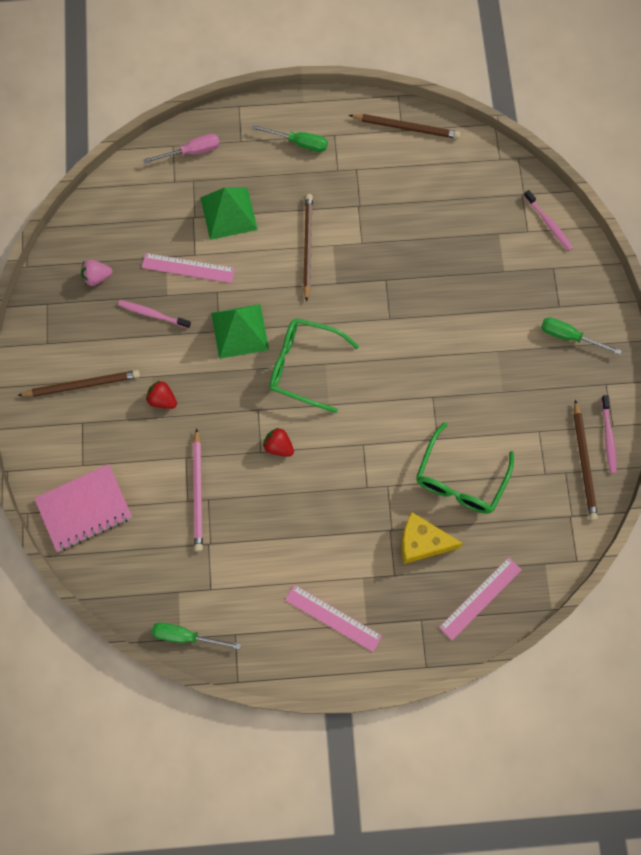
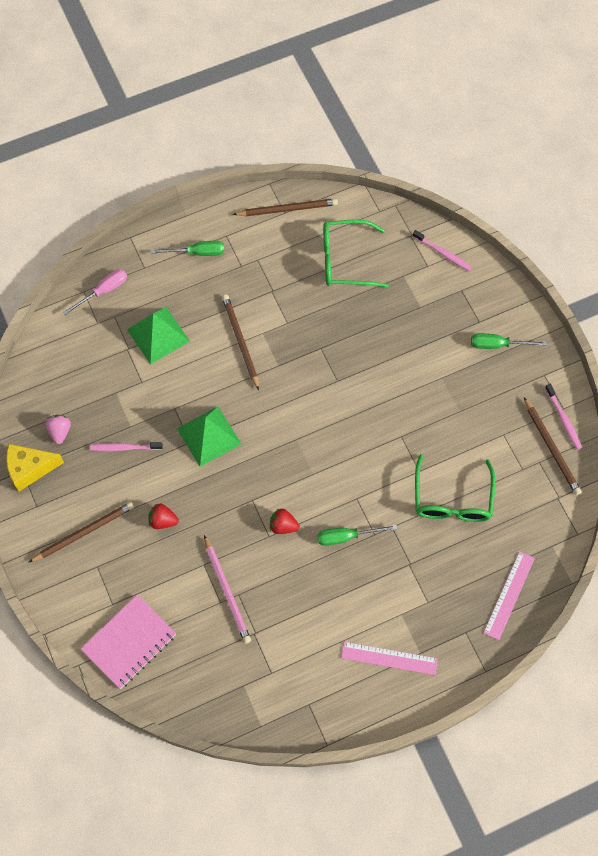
camera: 20 degrees left, 5 degrees down
(97, 277) = (60, 431): pink strawberry -> pink strawberry turned 120 degrees clockwise
(186, 636) = (266, 722): green screwdriver -> green screwdriver (346, 536)
(188, 268) = (140, 396): pink ruler -> none
(304, 366) = (278, 448): green glasses -> green glasses (345, 260)
(422, 543) = (441, 565): yellow cheese -> yellow cheese (30, 469)

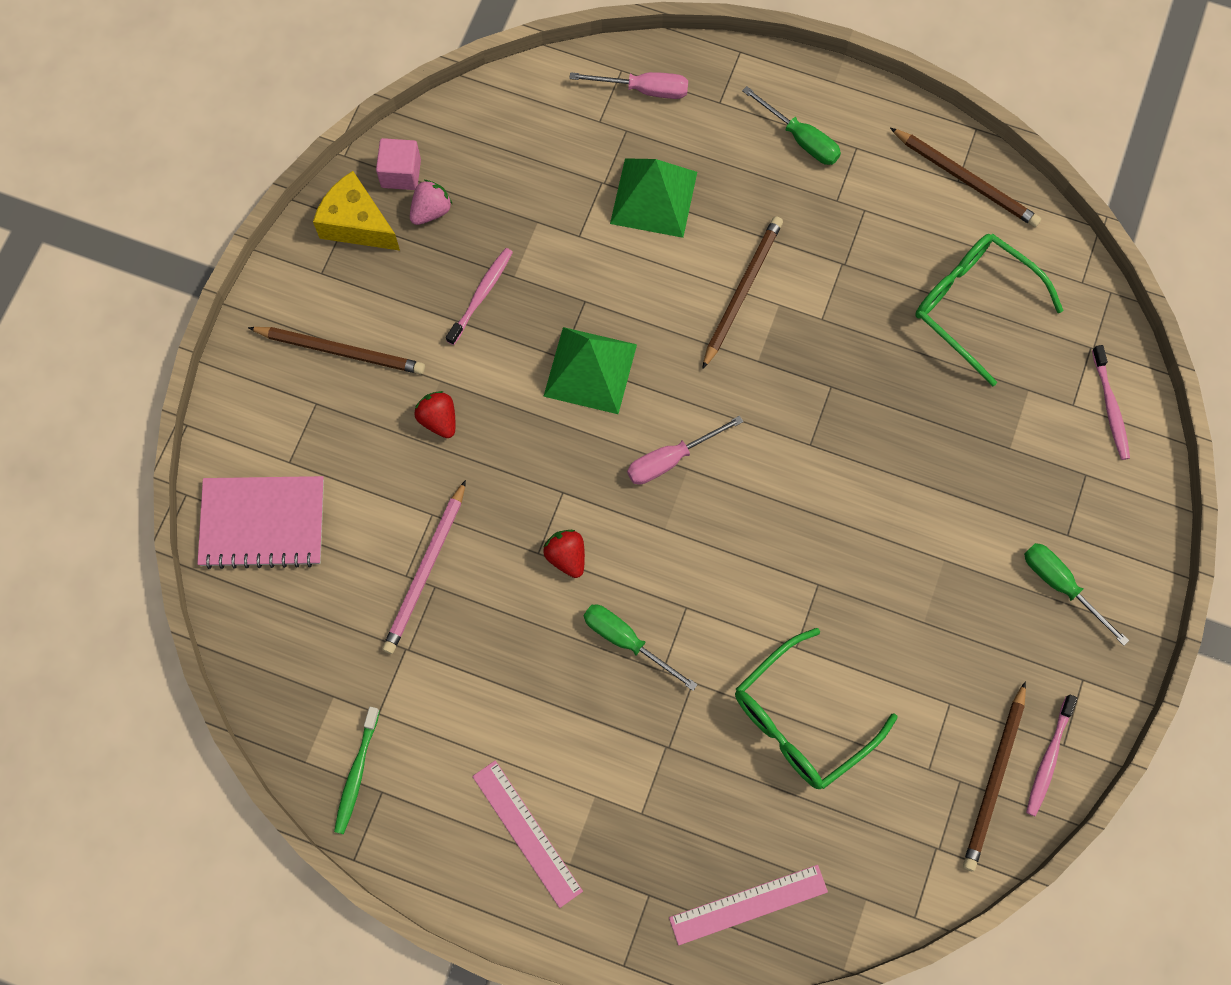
camera: 45 degrees right, 5 degrees up
(27, 427) = (401, 173): none -> pink cube
(124, 447) = (481, 294): pink toothbrush -> pink toothbrush turned 75 degrees clockwise
(284, 442) = (671, 459): none -> pink screwdriver
(289, 708) = (356, 774): none -> green toothbrush

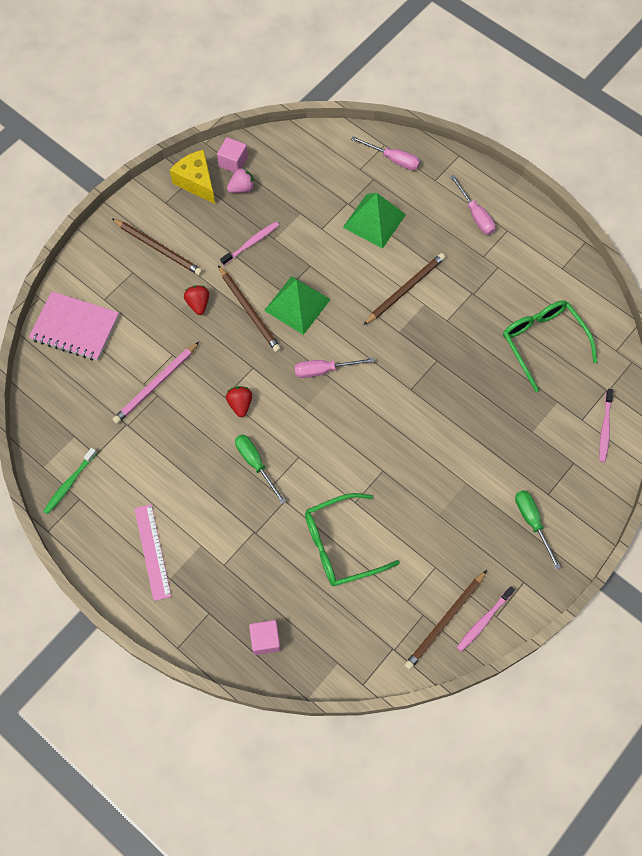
camera: 20 degrees right, 5 degrees down
(748, 904) = (265, 640): pink ruler -> pink cube
(800, 139) = (475, 215): green screwdriver -> pink screwdriver
(966, 180) = (567, 269): brown pencil -> brown pencil (249, 311)

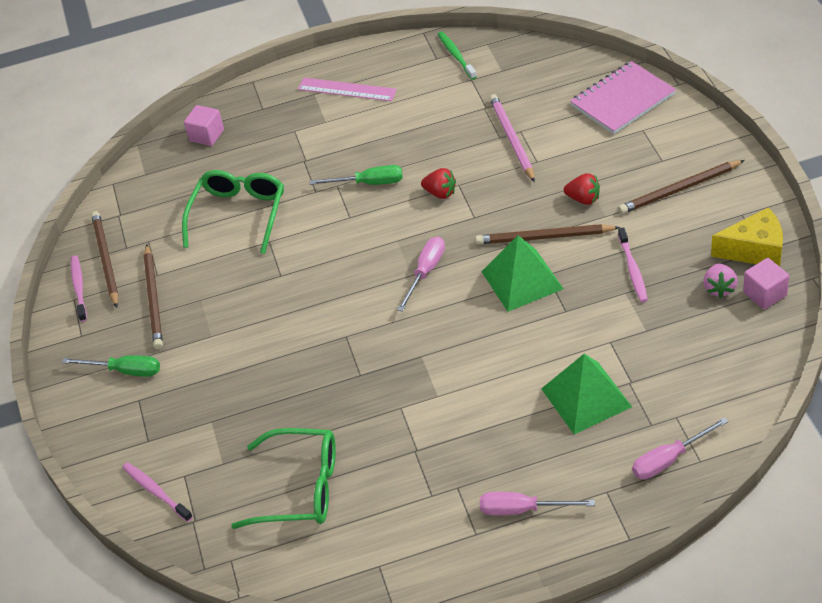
camera: 130 degrees right, 20 degrees down
(405, 289) = (469, 386): brown pencil -> brown pencil (154, 299)

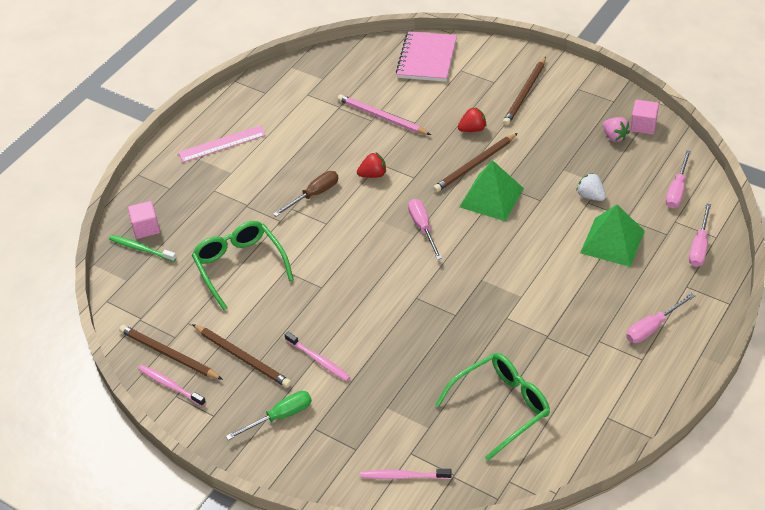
camera: 45 degrees left, 0 degrees up
(369, 183) = (314, 195): green screwdriver -> brown screwdriver
(456, 55) = (278, 84): green toothbrush -> green toothbrush (141, 249)
(620, 337) = (590, 196): none -> white strawberry
(633, 270) = (552, 154): pink toothbrush -> pink toothbrush (319, 360)
(717, 385) = (677, 190): none -> pink screwdriver
(754, 250) = (609, 105): yellow cheese -> none

